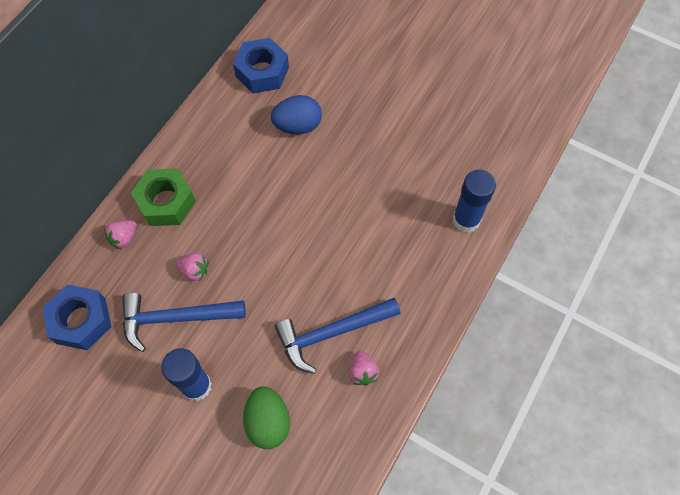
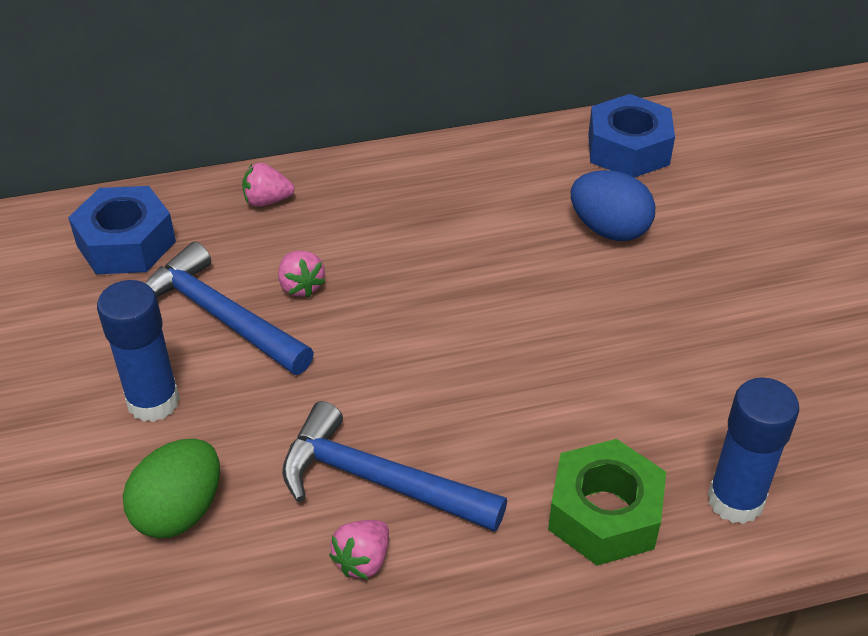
camera: 45 degrees right, 20 degrees down
(166, 202) = (354, 199): green nut -> green nut (604, 514)

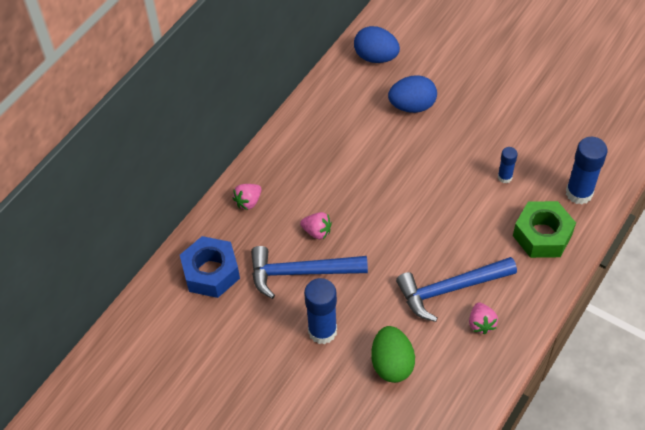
camera: 40 degrees left, 10 degrees up
(628, 149) = (376, 57): blue nut -> blue egg
(639, 398) = (505, 177): none -> blue glue stick

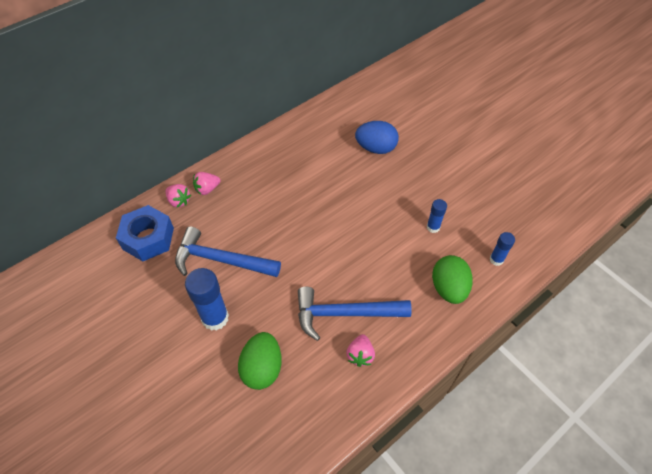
camera: 15 degrees right, 0 degrees up
(317, 231) = (251, 229): pink strawberry -> pink strawberry (179, 201)
(376, 57) = (362, 104): blue egg -> none
(542, 235) = (448, 288): green nut -> green egg
(579, 193) = (496, 259): blue glue stick -> blue glue stick, size x0.55

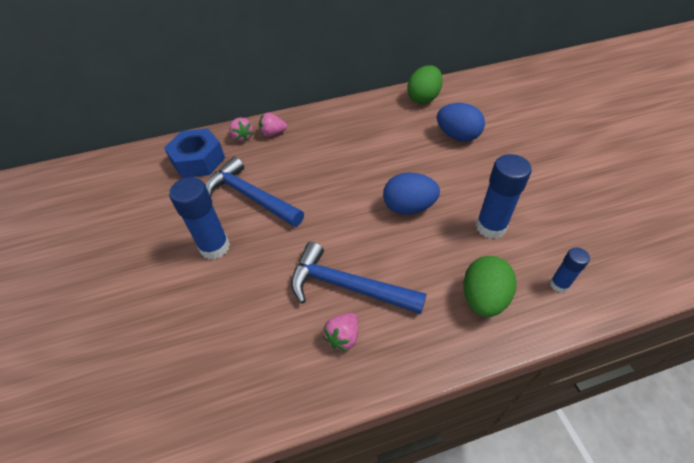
camera: 25 degrees right, 5 degrees down
(262, 368) = (232, 313): green egg -> green egg (423, 98)
(363, 229) = (408, 207): none -> blue egg
(433, 227) = (490, 227): blue glue stick -> blue glue stick, size x1.81

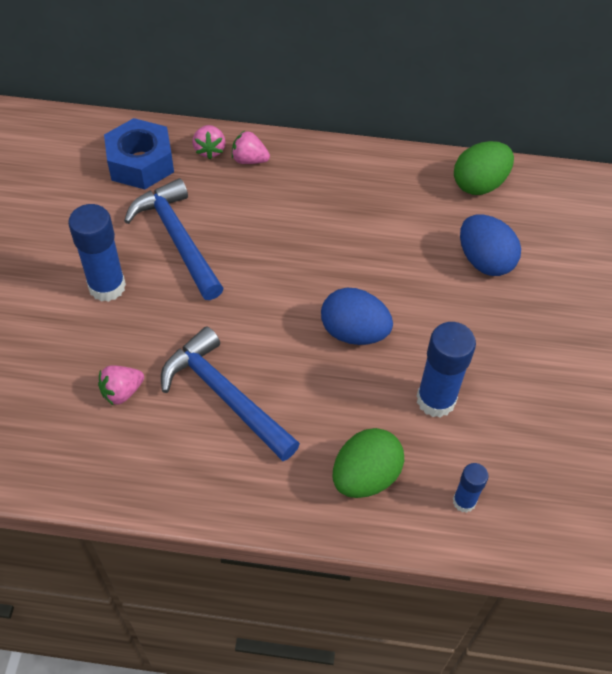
camera: 20 degrees right, 5 degrees up
(343, 337) = (188, 448): pink strawberry -> pink strawberry (122, 392)

